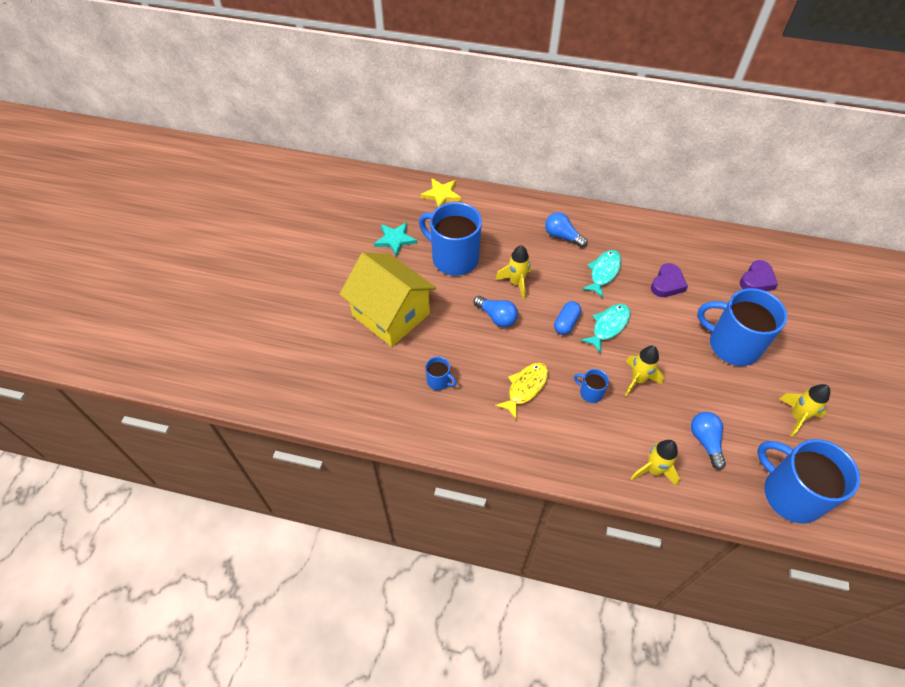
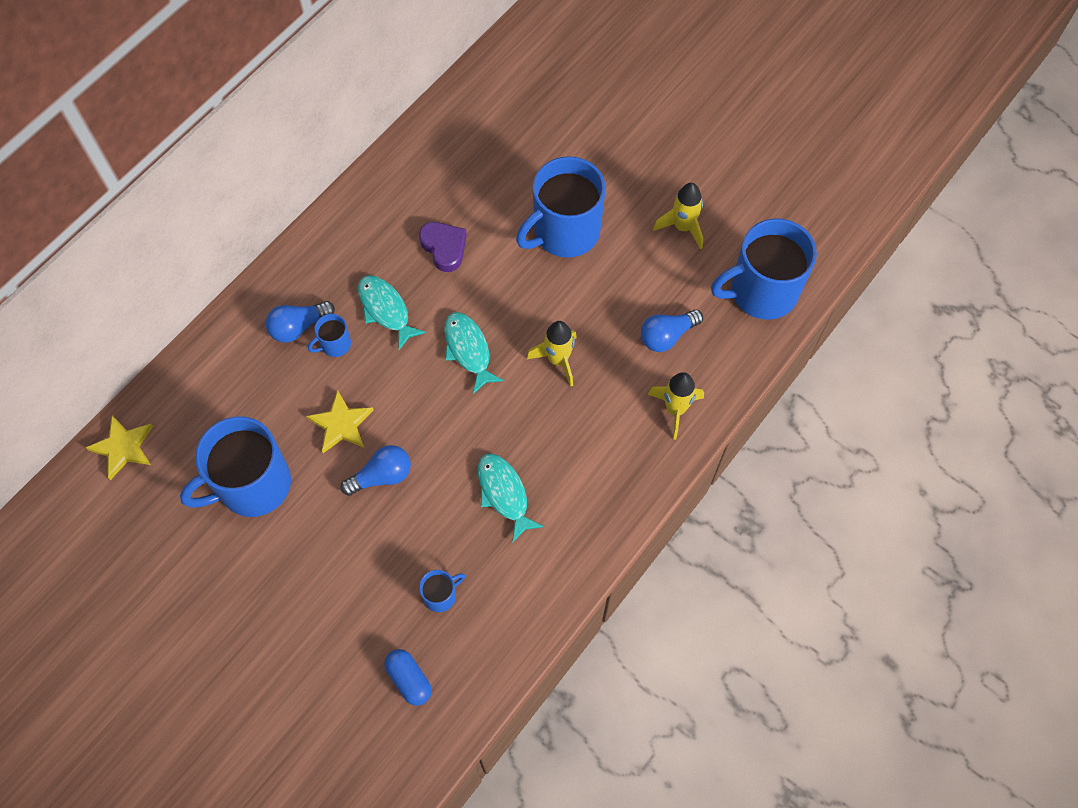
camera: 65 degrees left, 10 degrees up
(391, 314) = (301, 613): yellow house -> none
(395, 239) = (170, 551): turquoise star -> none
(516, 283) = (341, 424): yellow rocket -> yellow star
(525, 388) = (504, 494): yellow fish -> turquoise fish
(566, 323) = (437, 396): blue capsule -> blue capsule (409, 679)
(590, 392) = (548, 422): blue mug -> blue mug (335, 344)
(705, 441) = (667, 336): blue light bulb -> blue light bulb turned 45 degrees counterclockwise
(756, 280) = (494, 149): purple heart -> none

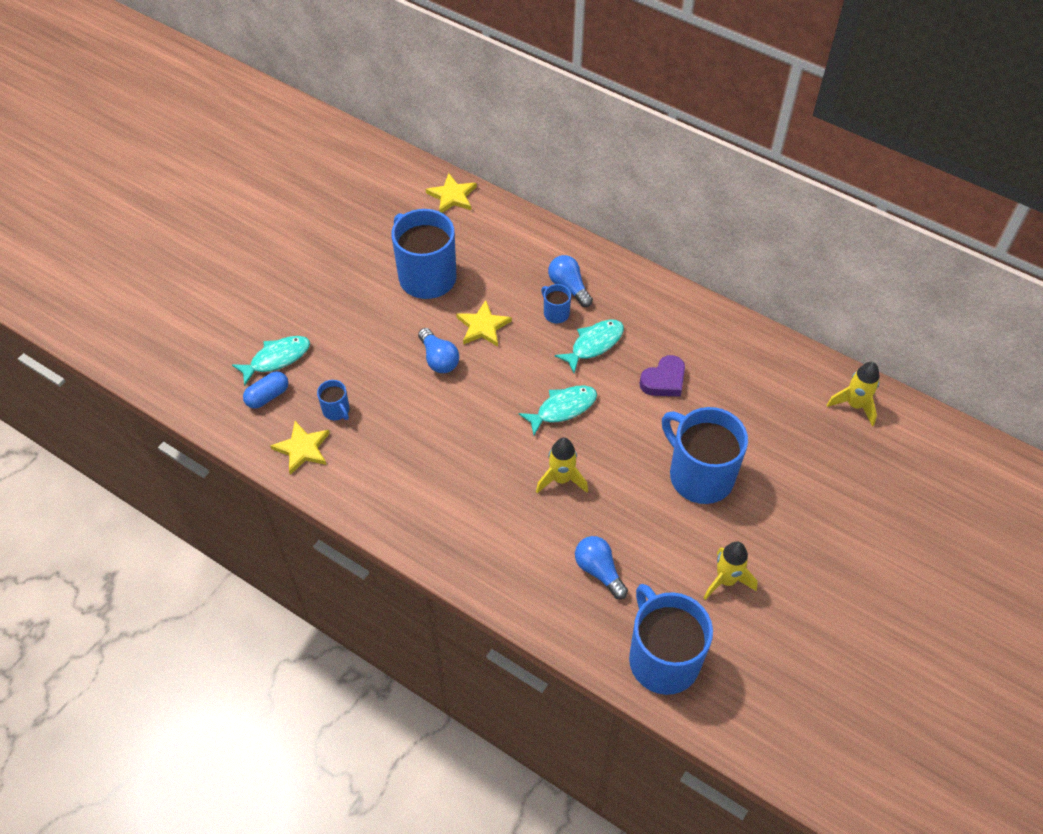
camera: 85 degrees right, 10 degrees down
(491, 635) = (302, 449): none -> yellow star
(504, 494) = (427, 447): turquoise fish -> turquoise fish (277, 359)
(675, 409) = (520, 581): yellow rocket -> yellow rocket (854, 405)

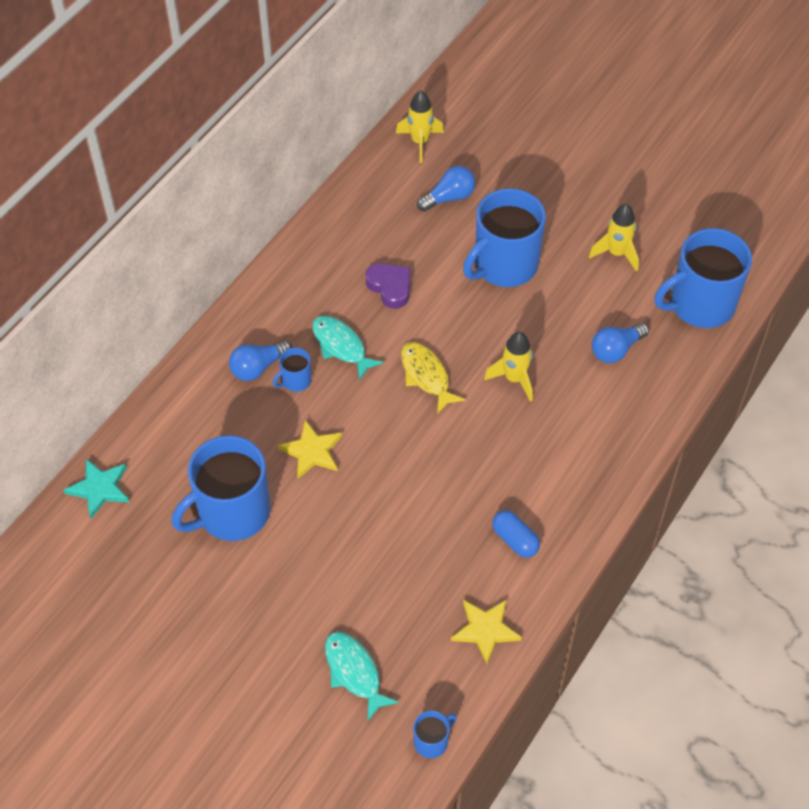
camera: 90 degrees left, 0 degrees up
(267, 396) = (411, 677): blue capsule -> blue capsule (515, 540)
(336, 410) = (431, 598): blue mug -> blue mug (432, 741)
(438, 359) = (358, 495): blue light bulb -> blue light bulb (449, 197)
(452, 196) = (100, 488): yellow star -> turquoise star
(563, 408) = (426, 376): turquoise fish -> yellow fish

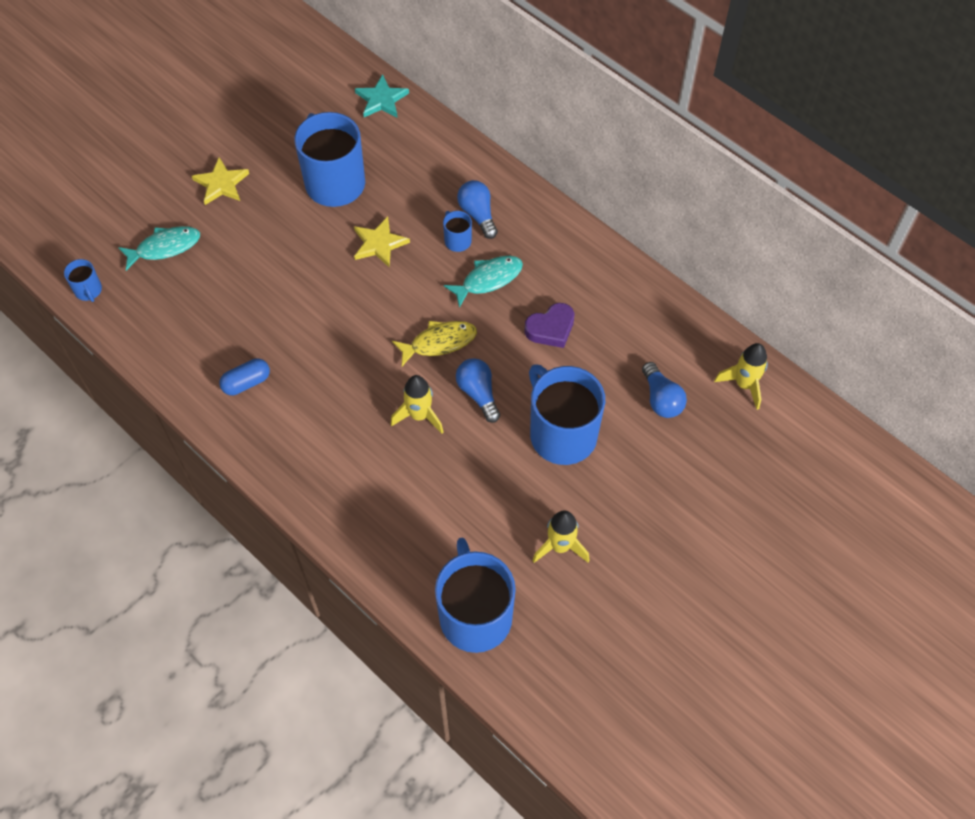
camera: 100 degrees right, 5 degrees up
(485, 630) = (169, 344): yellow star -> yellow star (221, 184)
(616, 350) = (434, 516): blue light bulb -> blue light bulb (478, 393)

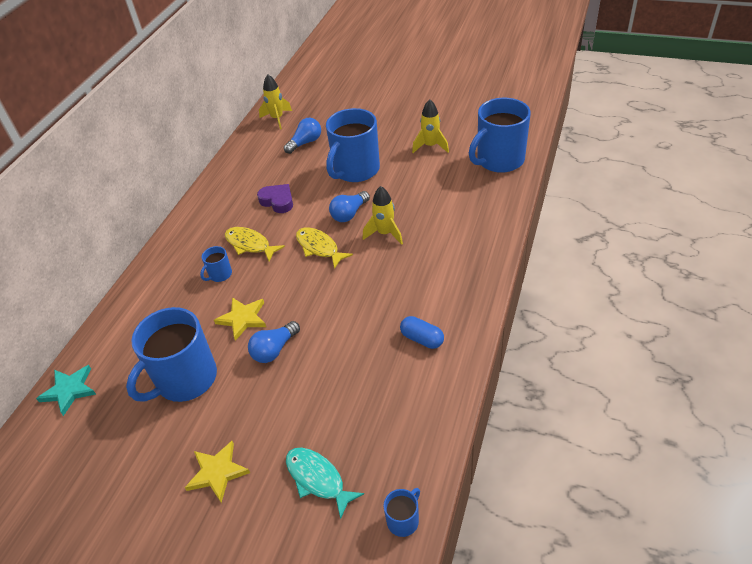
camera: 110 degrees left, 15 degrees down
(478, 214) = (189, 273): blue light bulb -> blue light bulb (274, 350)
(488, 279) = (250, 244): turquoise fish -> yellow fish

